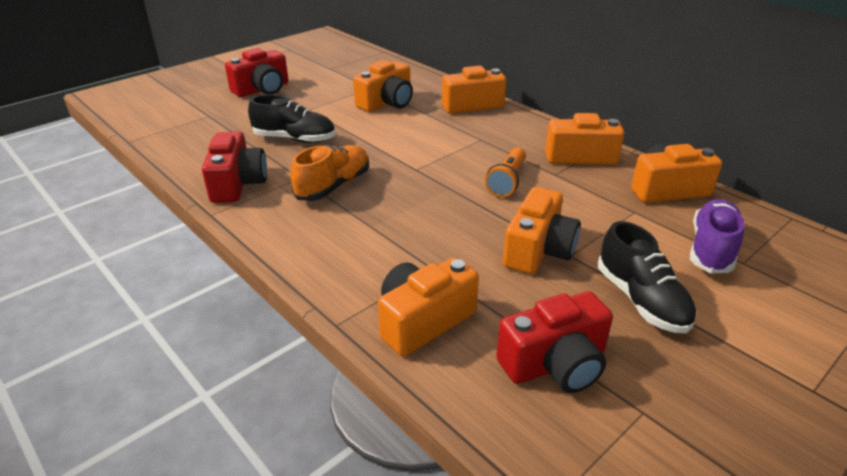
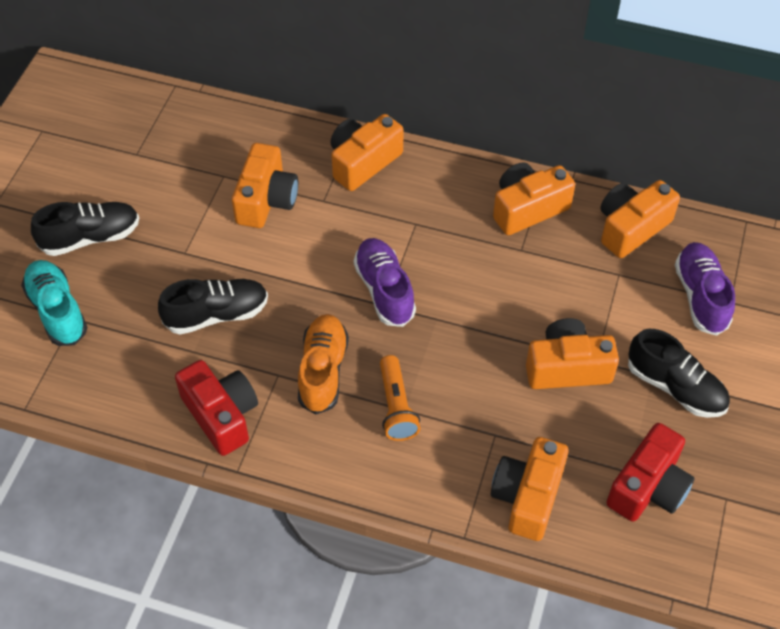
camera: 30 degrees left, 20 degrees up
(204, 110) = (57, 311): none -> turquoise shoe
(262, 89) = (91, 237): red camera -> black shoe
(424, 162) = (384, 290): none -> purple shoe
(507, 181) = (484, 283): orange flashlight -> orange flashlight (396, 406)
(538, 250) = (567, 367): orange camera -> orange camera turned 90 degrees counterclockwise

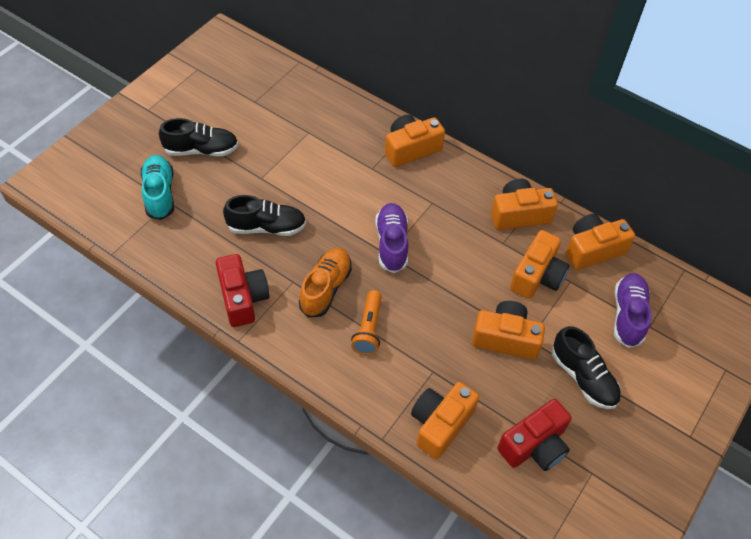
camera: 15 degrees right, 0 degrees up
(266, 200) = (332, 157): orange camera -> orange camera (537, 276)

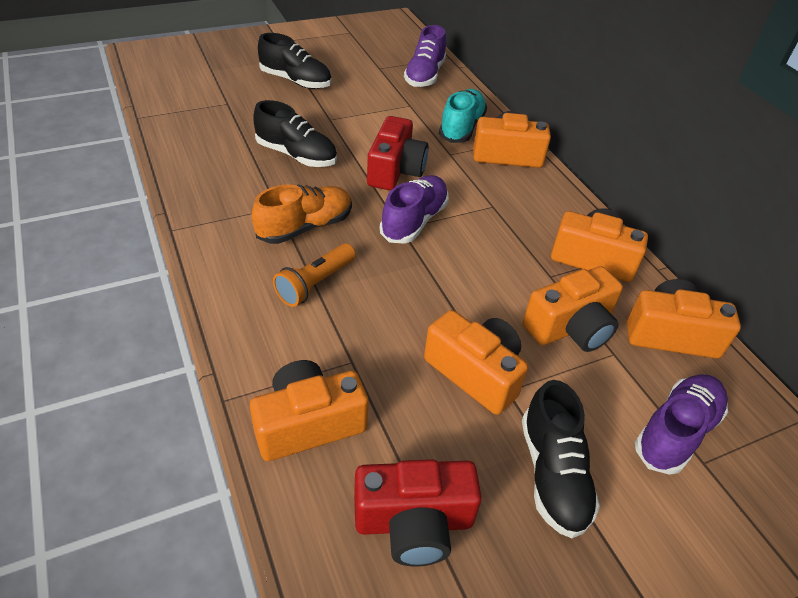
camera: 30 degrees right, 10 degrees down
(160, 193) = (226, 95): turquoise shoe -> turquoise shoe (461, 128)
(243, 298) = (214, 198): red camera -> red camera (395, 170)
(296, 93) = (424, 76): none -> purple shoe

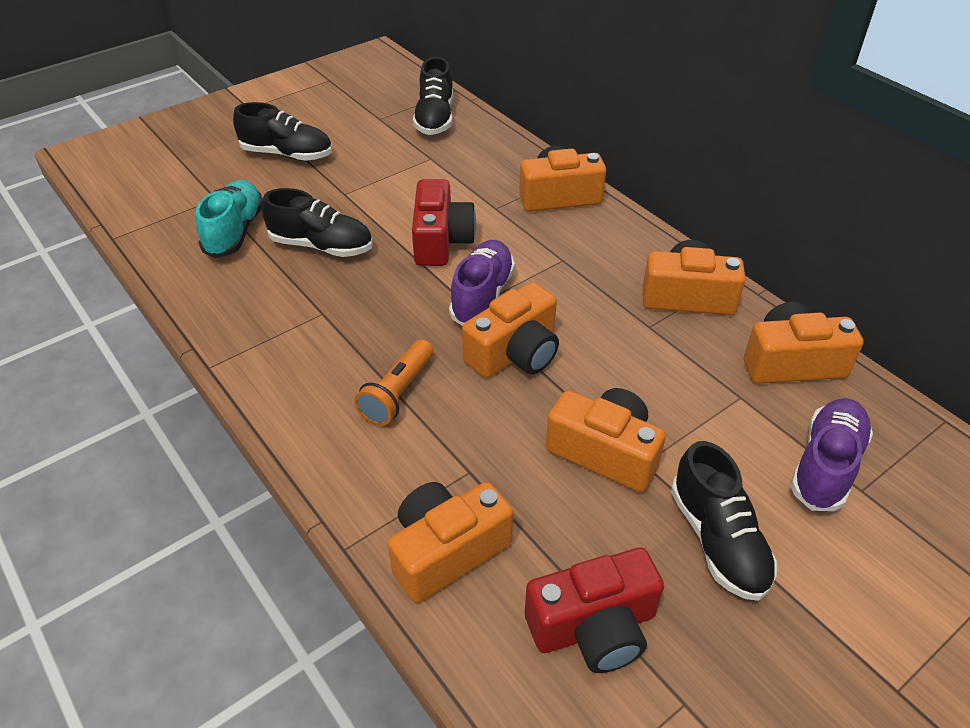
camera: 10 degrees left, 0 degrees up
(305, 227) = (363, 330): orange shoe -> none
(424, 76) = (435, 118): purple shoe -> black shoe
(461, 128) = (498, 174): turquoise shoe -> turquoise shoe (235, 231)
(571, 327) = (688, 379): orange camera -> orange camera (515, 353)

